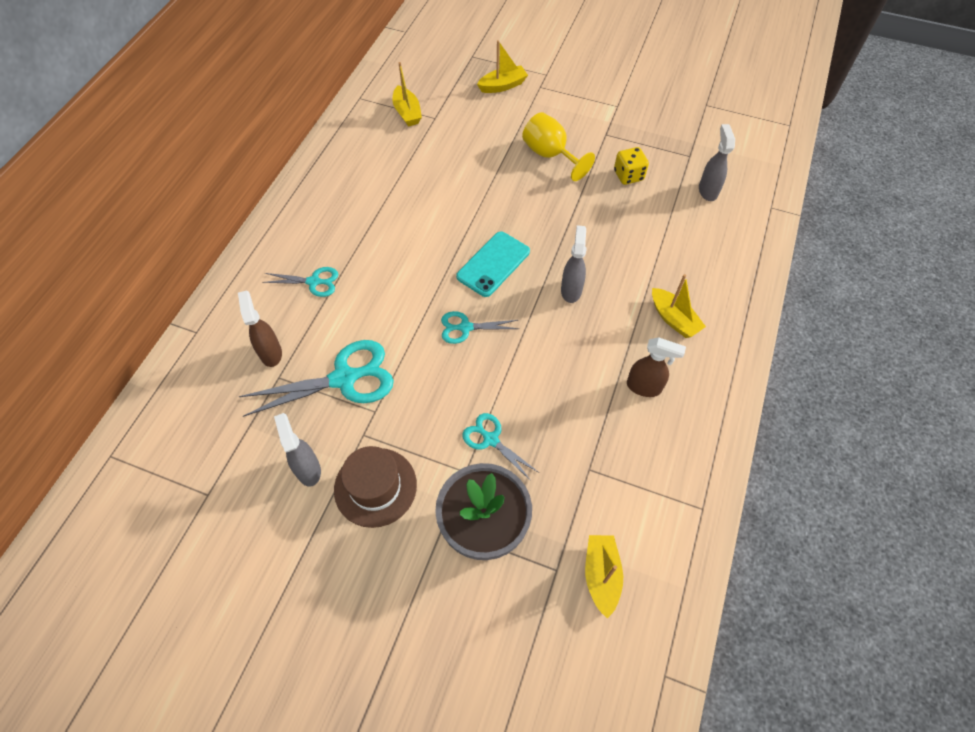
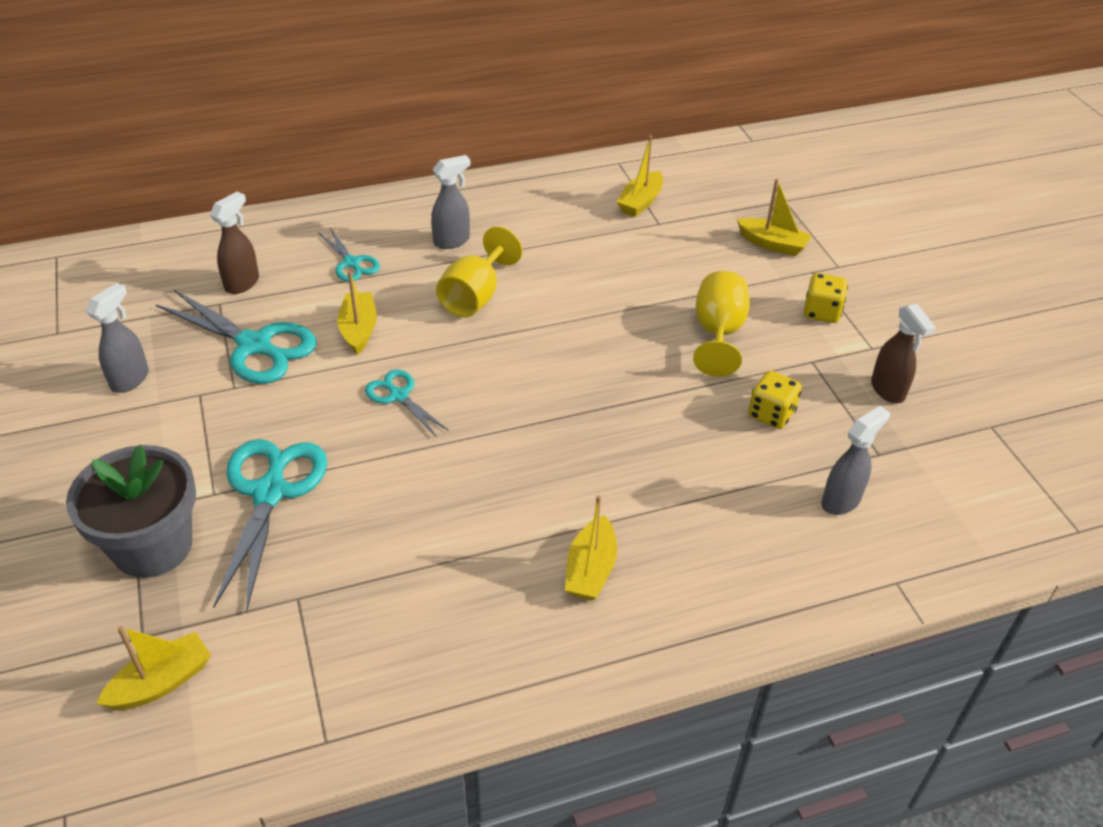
camera: 50 degrees right, 15 degrees down
(375, 487) = (144, 436): brown hat -> none
(385, 314) = (359, 330): none -> yellow boat
(413, 239) = (475, 297): none -> yellow goblet
(490, 439) = (270, 492): turquoise scissors -> turquoise scissors, size x1.83
(493, 264) = (506, 372): turquoise phone -> none
(571, 290) = (537, 453): grey spray bottle -> grey spray bottle (452, 241)
(574, 105) = (821, 312): none -> yellow dice
(644, 387) = (458, 592): brown spray bottle -> brown spray bottle (888, 390)

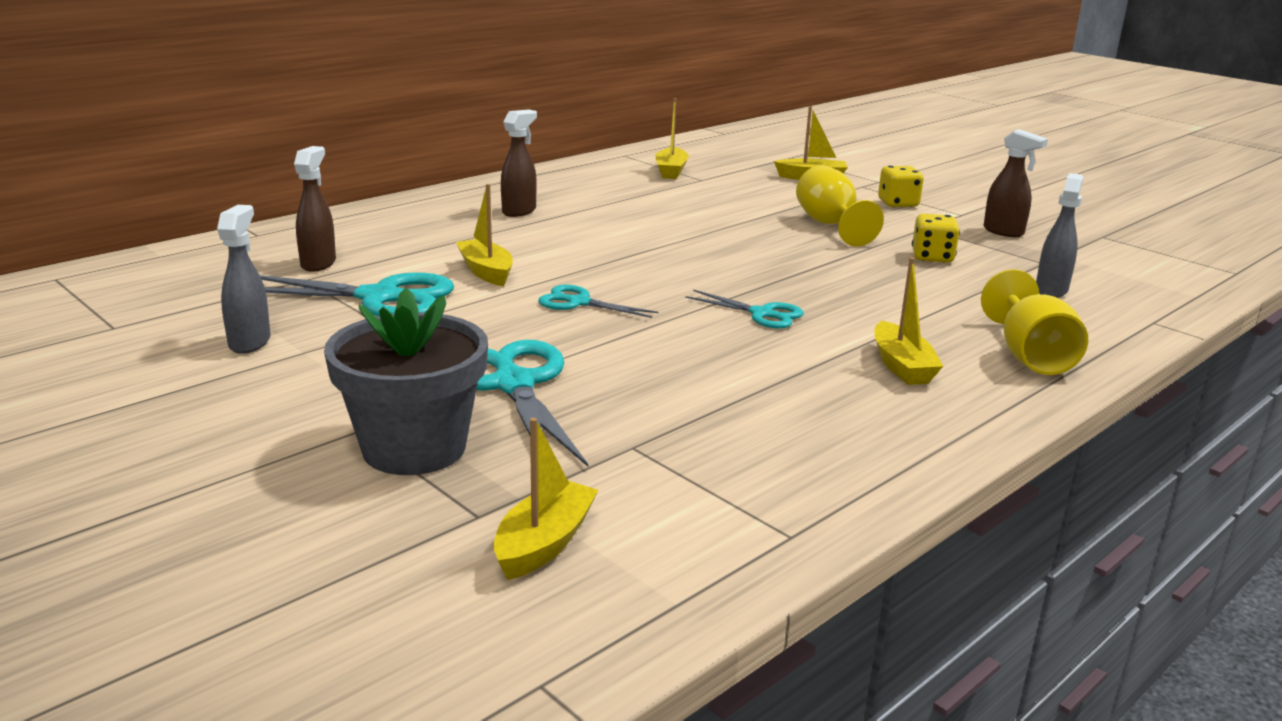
camera: 25 degrees left, 20 degrees down
(351, 263) = (429, 236): turquoise scissors -> turquoise scissors (762, 314)
(452, 241) = (519, 211): grey spray bottle -> brown spray bottle
(475, 297) = (583, 237): yellow goblet -> yellow goblet (1030, 356)

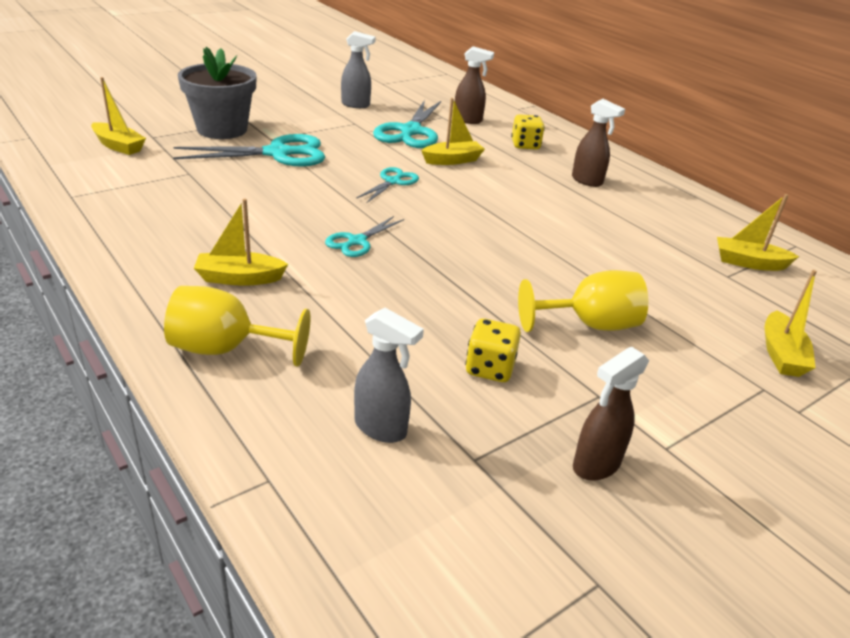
camera: 95 degrees right, 10 degrees up
(898, 203) = (695, 400): yellow dice -> yellow dice (525, 145)

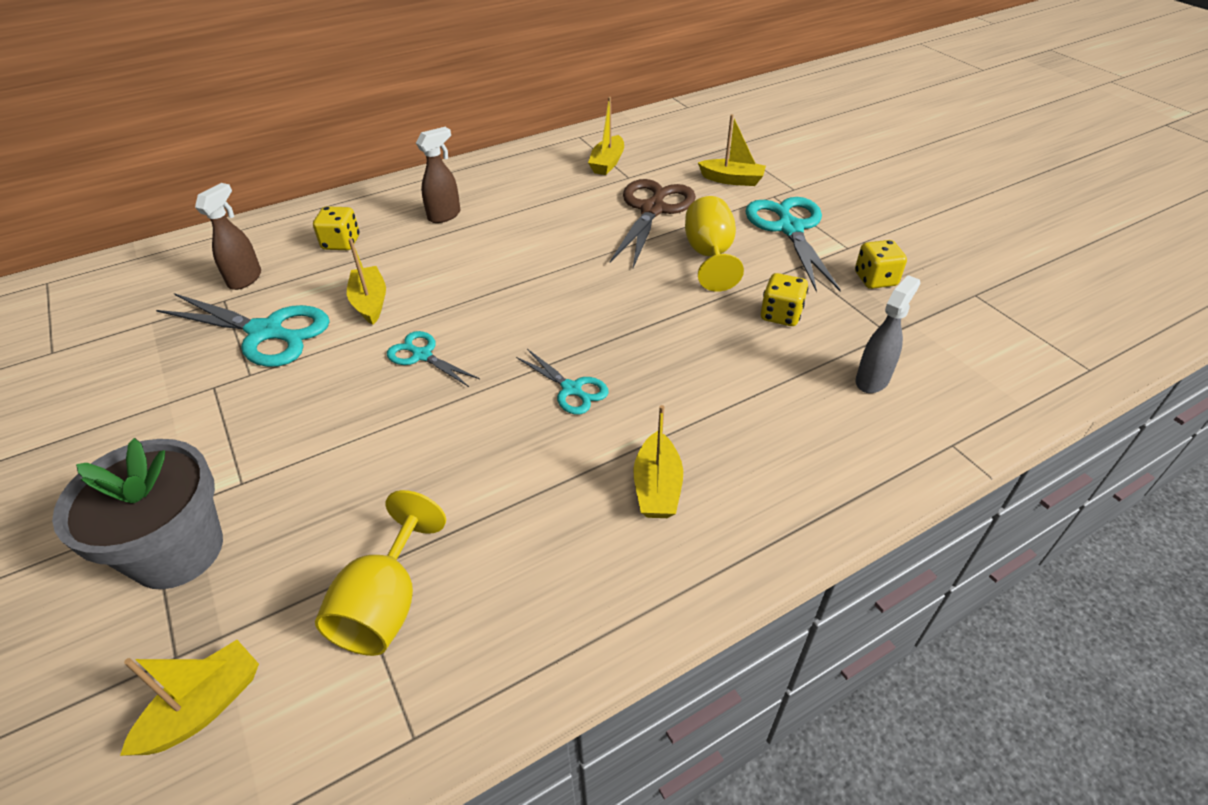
camera: 80 degrees left, 10 degrees up
(225, 349) = (792, 487): yellow goblet -> yellow goblet (385, 605)
(278, 153) = (303, 470): turquoise scissors -> turquoise scissors (789, 228)
(356, 105) = (136, 384): grey spray bottle -> none
(595, 465) = (875, 279): brown spray bottle -> yellow dice
(666, 290) = (652, 209): none -> brown scissors

